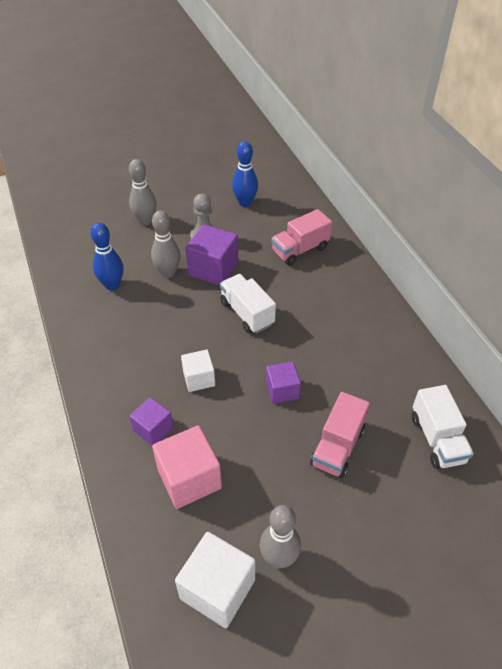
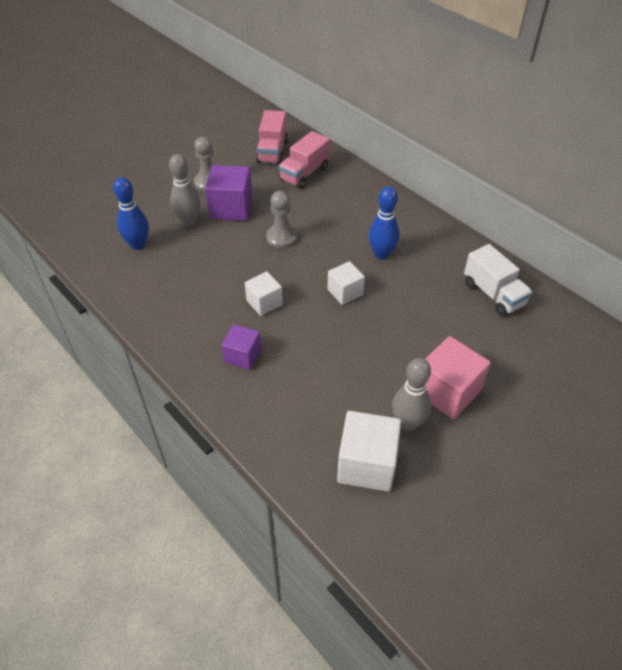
camera: 20 degrees left, 0 degrees up
(145, 221) = (142, 181): grey bowling pin -> none
(189, 479) = (297, 386): pink cube -> pink cube (447, 391)
(245, 203) = (233, 145): blue bowling pin -> blue bowling pin (381, 254)
(247, 313) = (281, 238): white truck -> grey pawn
(282, 390) = (345, 292): purple cube -> white cube
(337, 447) = (415, 323): pink truck -> pink truck (272, 151)

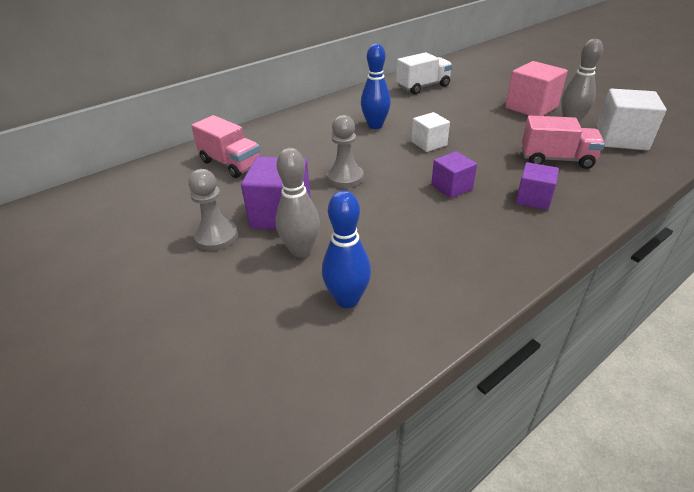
camera: 85 degrees left, 10 degrees down
(264, 303) = (451, 187): white cube -> purple cube
(272, 151) = (172, 185): pink truck -> pink truck (556, 159)

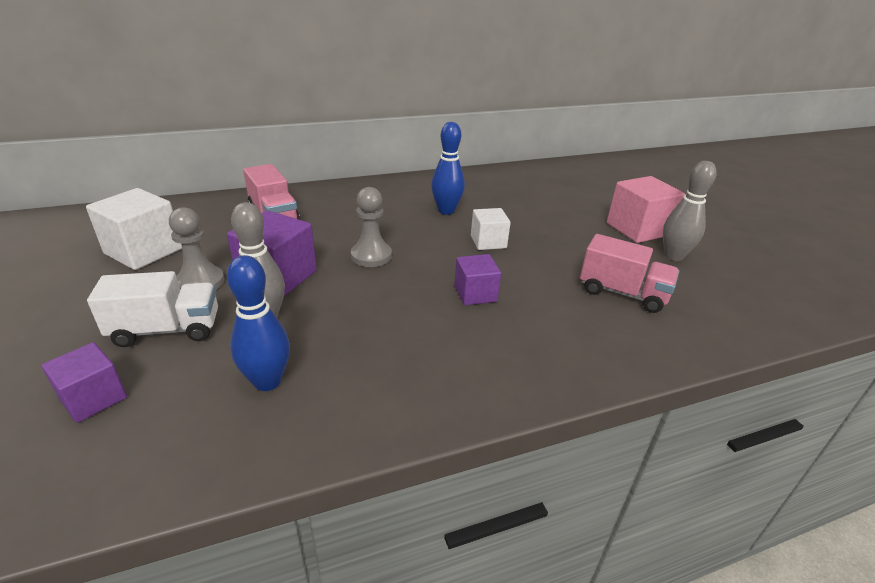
camera: 15 degrees right, 5 degrees down
(423, 87) = (530, 182): white truck -> white truck (167, 330)
(533, 199) = (558, 330): purple cube -> purple cube (93, 398)
(621, 139) = (724, 289): white cube -> white cube (144, 251)

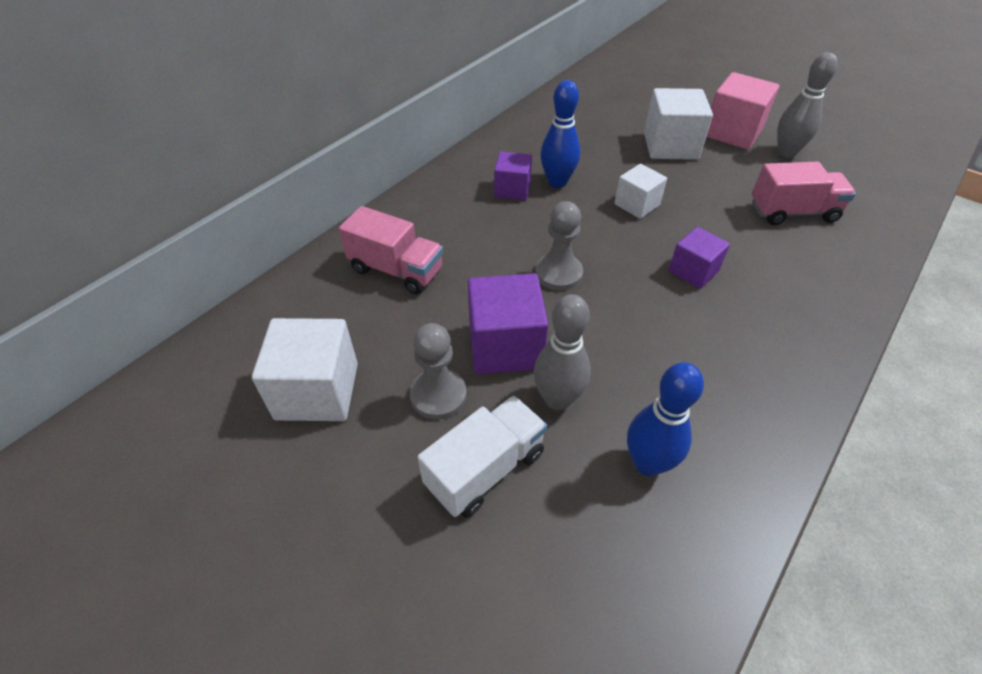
camera: 30 degrees left, 15 degrees up
(93, 398) = (525, 582): purple cube -> purple cube (512, 189)
(568, 220) = (670, 146): none -> white cube

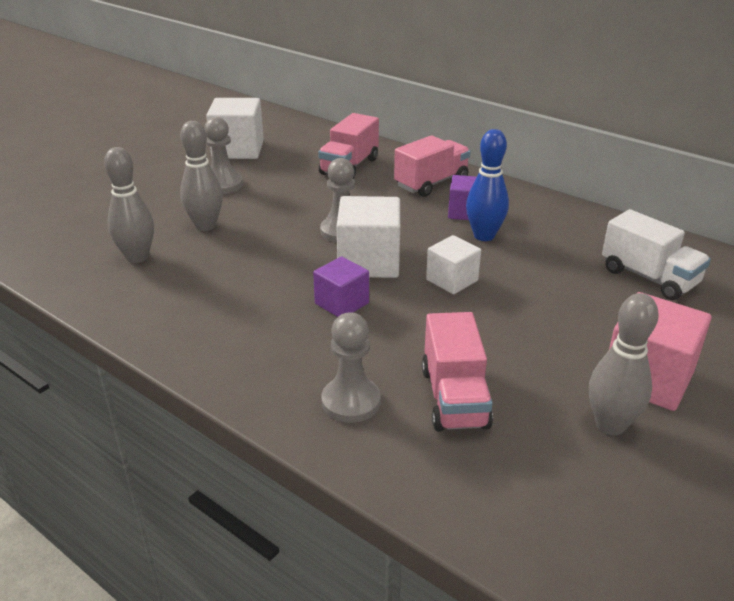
camera: 90 degrees right, 15 degrees down
(447, 208) = (431, 183): none -> pink truck
(485, 469) = (159, 200): white truck -> white truck (649, 277)
(505, 346) = (262, 207): purple cube -> none
(647, 463) = (137, 257): blue bowling pin -> grey bowling pin
(670, 146) = (586, 317): white cube -> white cube (369, 262)
(824, 264) = (351, 402): none -> grey pawn

